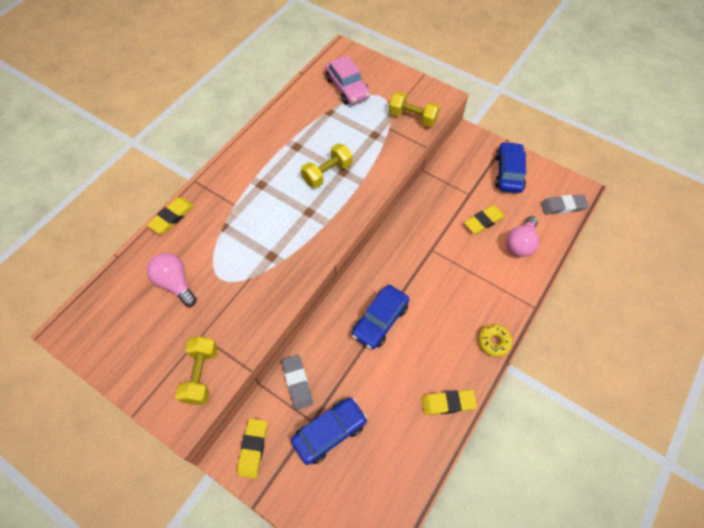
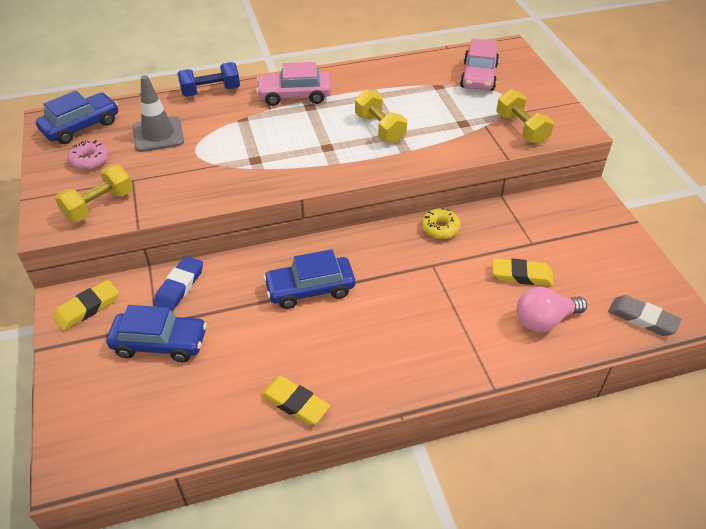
camera: 40 degrees right, 15 degrees down
(147, 343) = (90, 160): none -> pink donut
(172, 217) = (211, 91): yellow eraser -> blue dumbbell
(175, 283) = (158, 134): pink light bulb -> grey traffic cone
(240, 181) = (294, 96): none -> pink car
(297, 383) = (179, 286): grey eraser -> blue eraser
(327, 173) = (379, 128): yellow dumbbell -> yellow dumbbell turned 60 degrees clockwise
(494, 342) = (408, 386): yellow donut -> yellow donut (440, 228)
(508, 173) = (604, 250): blue car -> blue car (81, 126)

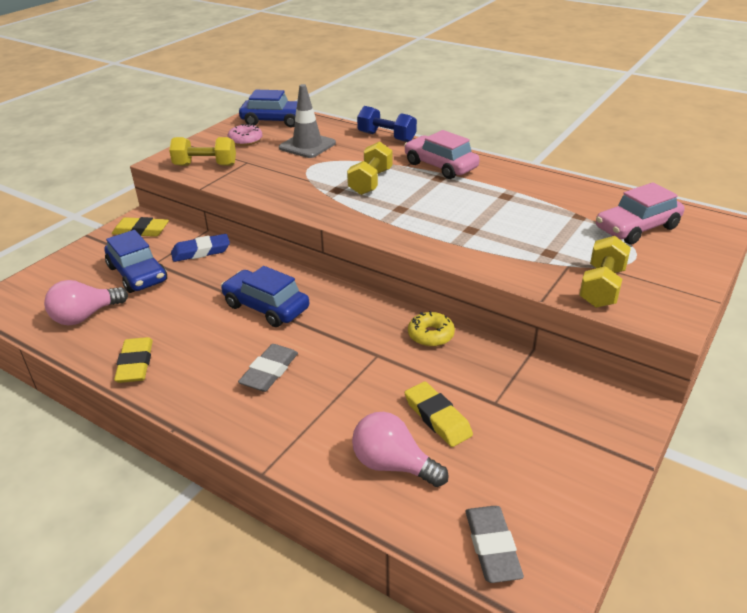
camera: 50 degrees right, 10 degrees down
(183, 408) = (85, 316): none -> pink light bulb
(379, 128) = (465, 218): yellow dumbbell -> yellow dumbbell (370, 182)
(391, 329) = (269, 371): none -> grey eraser

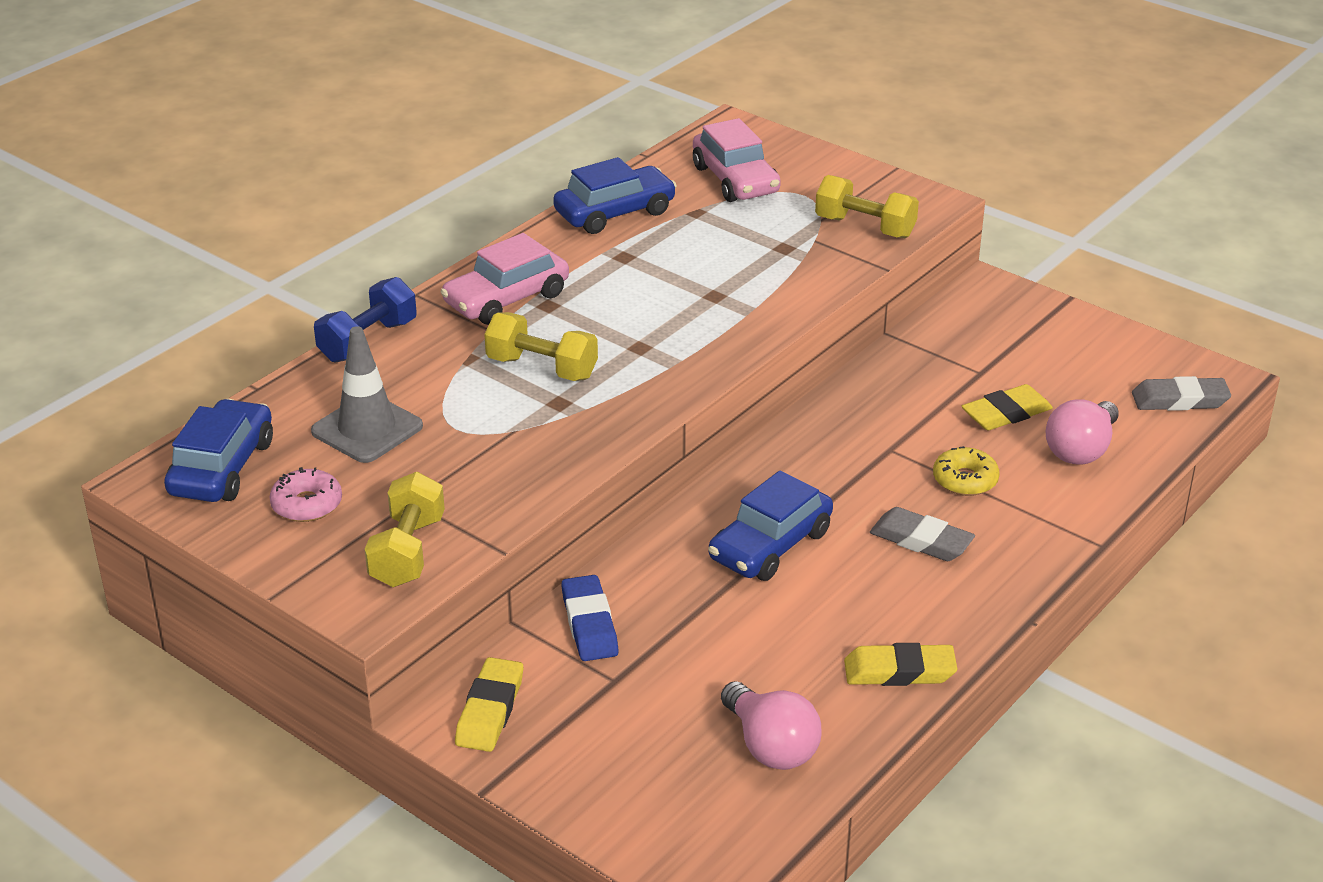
camera: 85 degrees left, 0 degrees up
(137, 274) = (648, 697): blue car -> blue car (615, 213)
(430, 335) = (852, 403): yellow donut -> yellow donut (965, 480)

